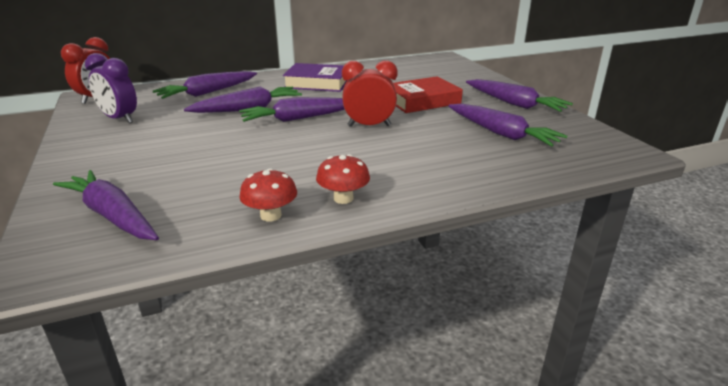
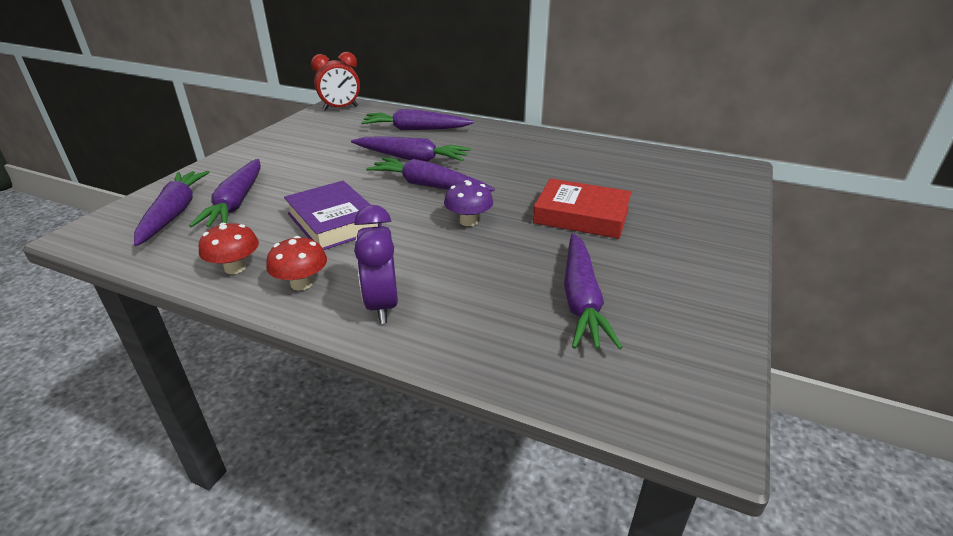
camera: 45 degrees right, 5 degrees up
(119, 119) = (318, 133): purple clock -> purple clock (382, 305)
(317, 83) = (521, 152): purple book -> purple book (334, 222)
(369, 126) = (468, 221): red clock -> purple mushroom
(514, 104) = (688, 270): purple carrot -> purple carrot (236, 203)

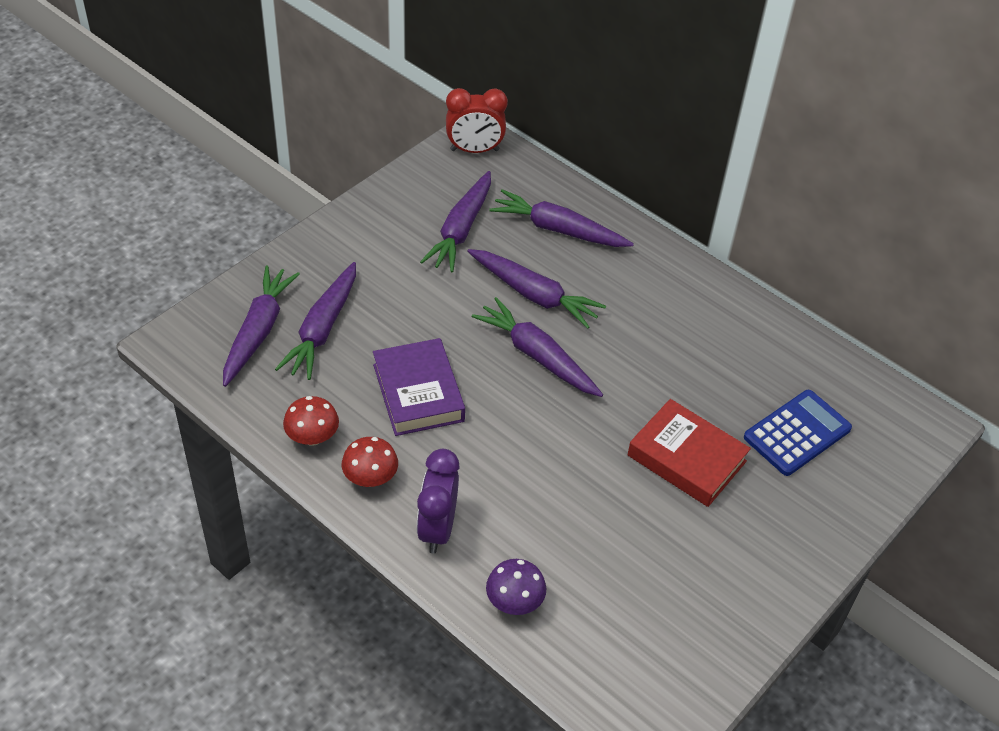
camera: 15 degrees right, 15 degrees up
(468, 221) = (559, 432): purple mushroom -> purple mushroom (514, 601)
(581, 300) = (623, 578): purple carrot -> purple carrot (460, 230)
(652, 187) = (797, 433): none -> blue calculator

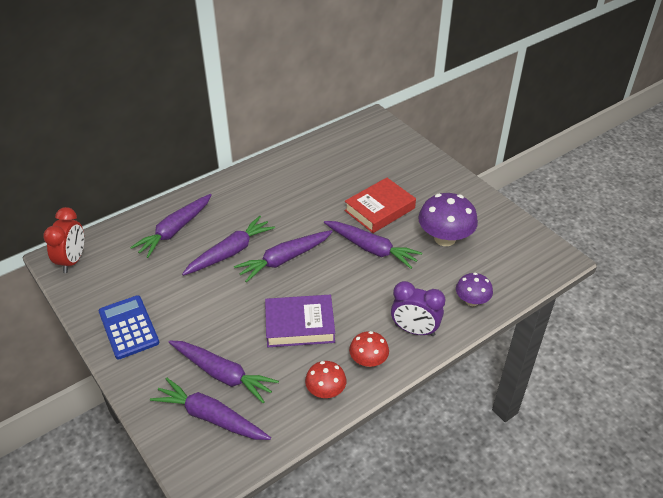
camera: 75 degrees left, 5 degrees down
(460, 230) = (153, 280): purple carrot -> purple carrot (371, 249)
(647, 556) = (445, 238): none -> purple mushroom
(797, 433) = (370, 164): blue calculator -> blue calculator (128, 327)

